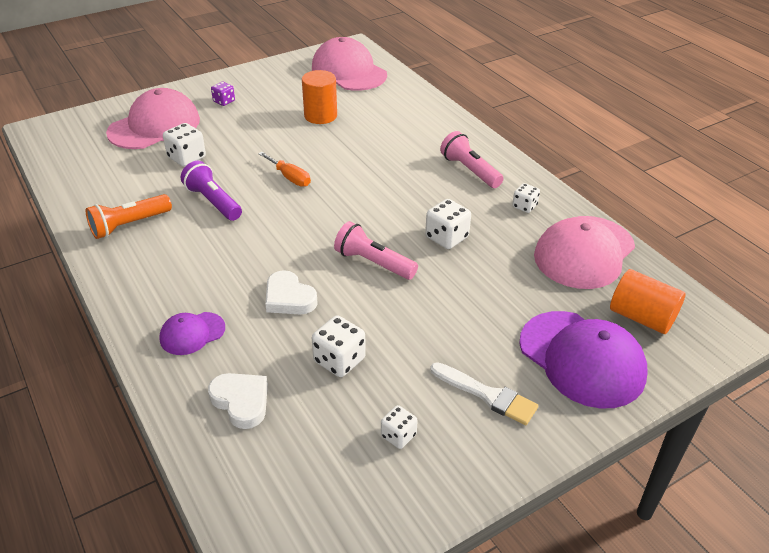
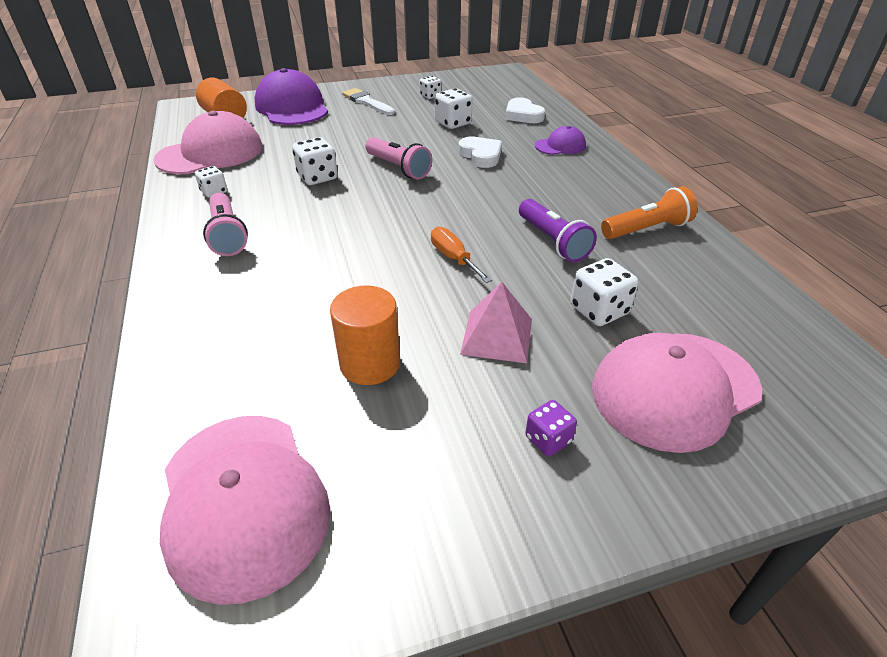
camera: 165 degrees left, 0 degrees up
(252, 136) = (497, 336): none -> pink pyramid

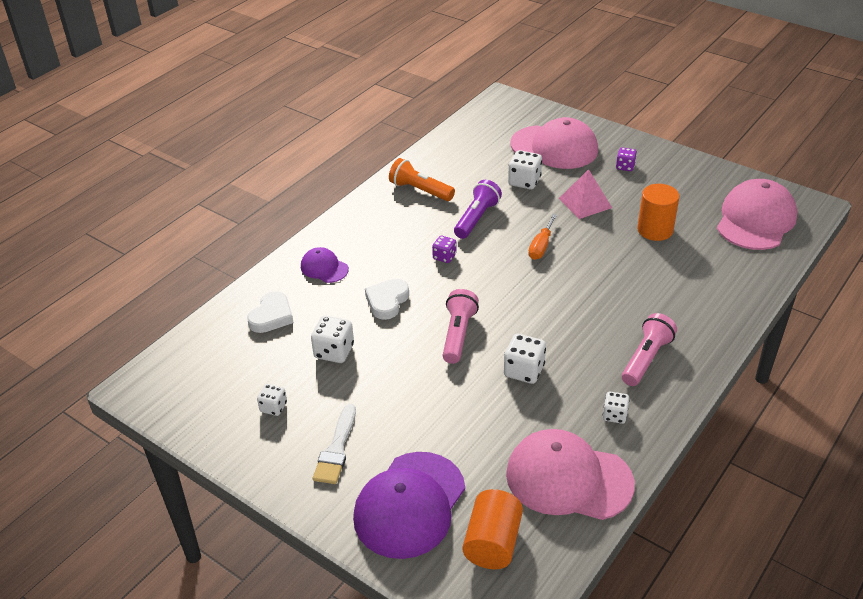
camera: 125 degrees left, 0 degrees up
(508, 199) = (444, 257): none -> purple dice

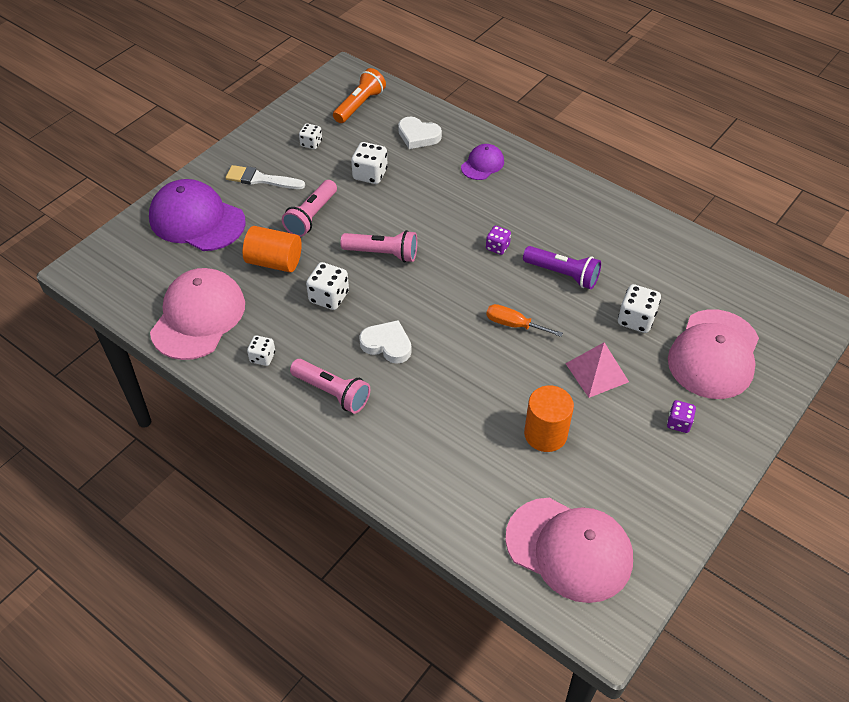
camera: 90 degrees right, 10 degrees up
(387, 301) = (432, 206): white heart -> white heart (387, 344)
(403, 395) = (311, 216): none -> pink flashlight
(420, 190) = (611, 230): orange flashlight -> orange flashlight (359, 105)
(492, 543) = (149, 265): orange cylinder -> orange cylinder (274, 262)

